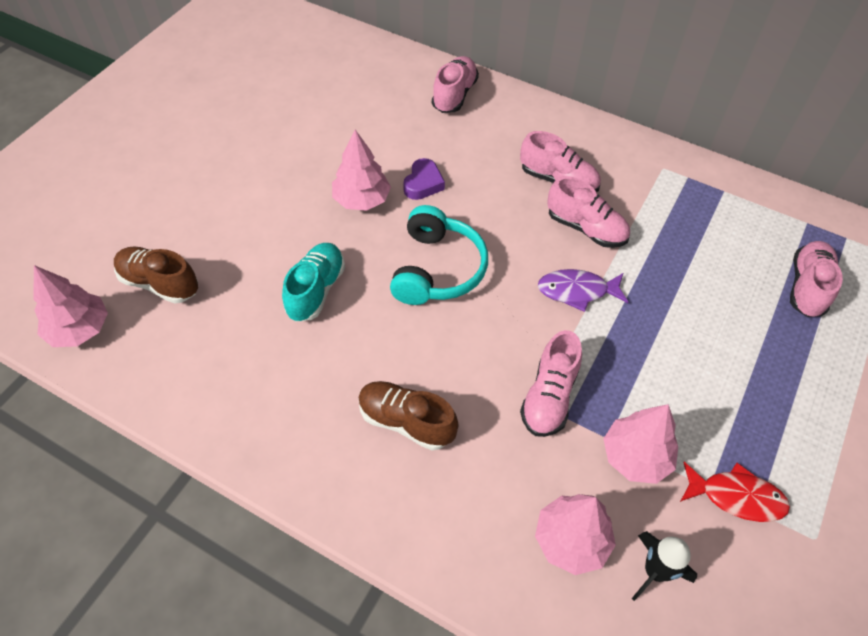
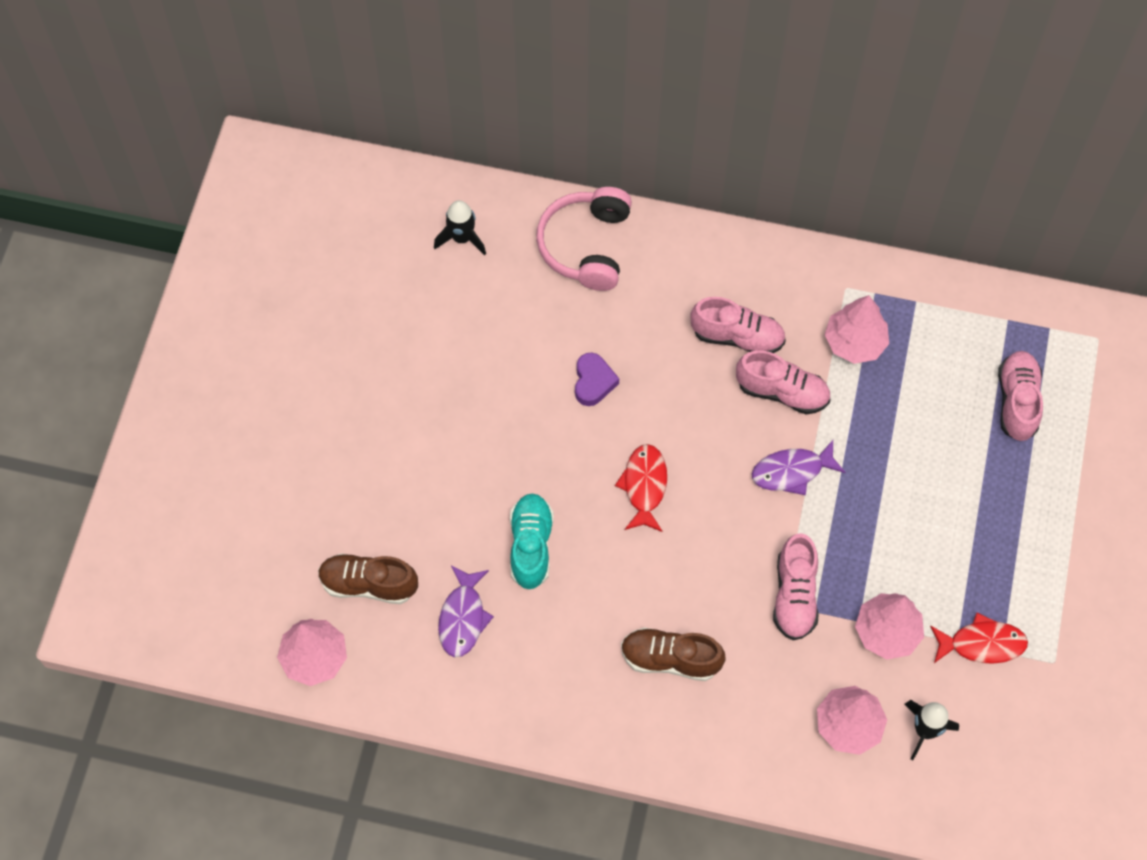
camera: 15 degrees left, 10 degrees up
(227, 332) = (463, 618): none -> purple fish
(359, 70) = (462, 238): none -> black rocket
(361, 200) = (535, 422): pink tree -> pink tree (854, 342)
(437, 269) = (644, 486): turquoise headphones -> red fish
(454, 95) = (586, 246): pink shoe -> pink headphones

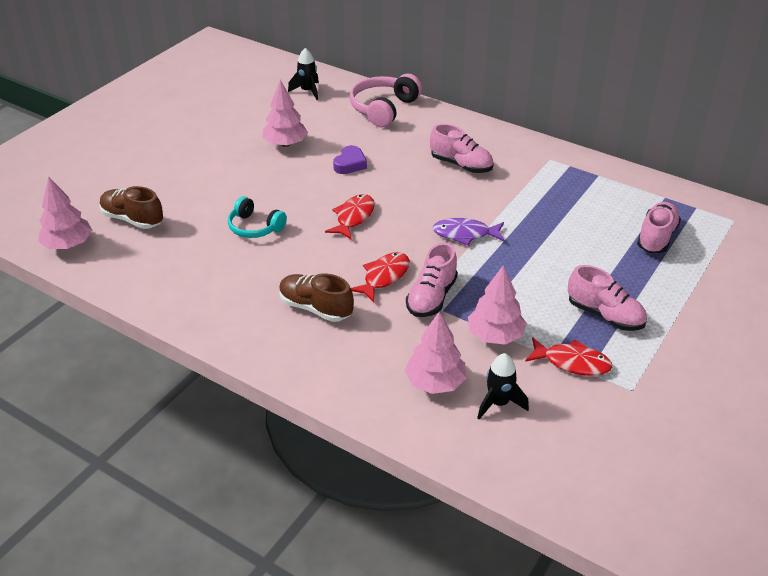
camera: 20 degrees right, 25 degrees down
(463, 618) = (182, 250): purple fish -> none
(531, 546) = (255, 227): turquoise shoe -> turquoise headphones
(726, 580) = (384, 277): none -> red fish
(782, 392) = (479, 196): pink shoe -> pink shoe (605, 315)
(854, 342) = (544, 184): pink tree -> pink tree (285, 144)

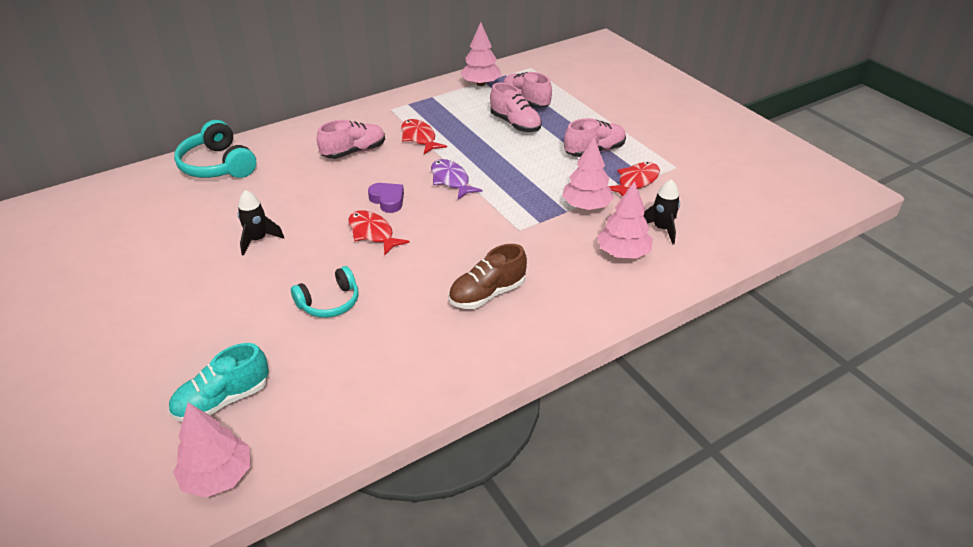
camera: 65 degrees left, 0 degrees up
(133, 219) = (223, 400): brown shoe -> turquoise shoe
(285, 144) = (204, 243): pink tree -> pink tree (480, 84)
(307, 91) = (125, 202): black rocket -> black rocket (258, 240)
(350, 164) = (286, 211): purple heart -> purple heart (387, 200)
(384, 109) = (218, 165): pink headphones -> turquoise headphones
(384, 277) = (473, 240): red fish -> red fish (419, 138)
(432, 297) = (519, 223): pink shoe -> pink shoe (515, 124)
(465, 234) = (451, 180): purple fish -> purple fish turned 120 degrees clockwise

